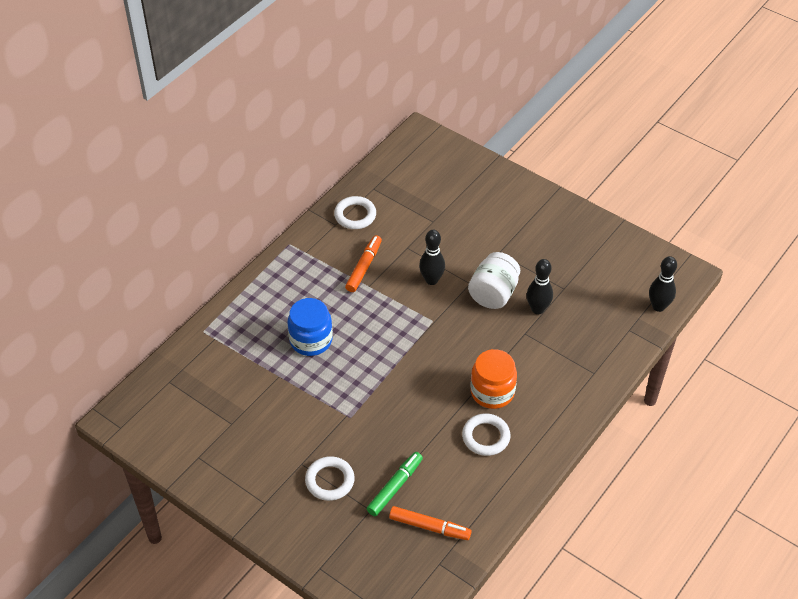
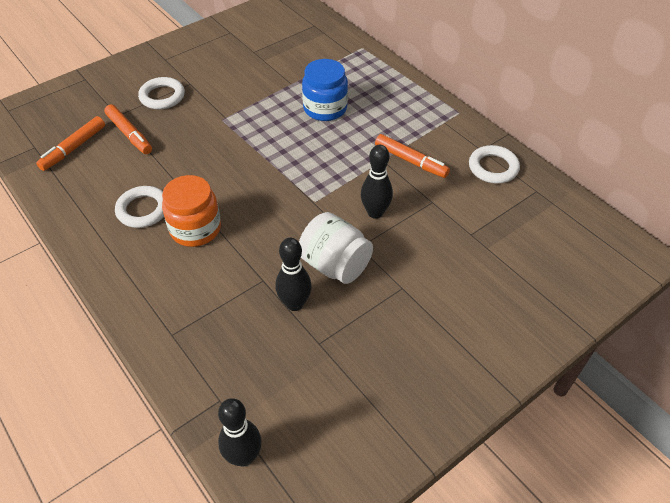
camera: 105 degrees right, 0 degrees up
(395, 487) = (129, 134): green marker -> orange marker

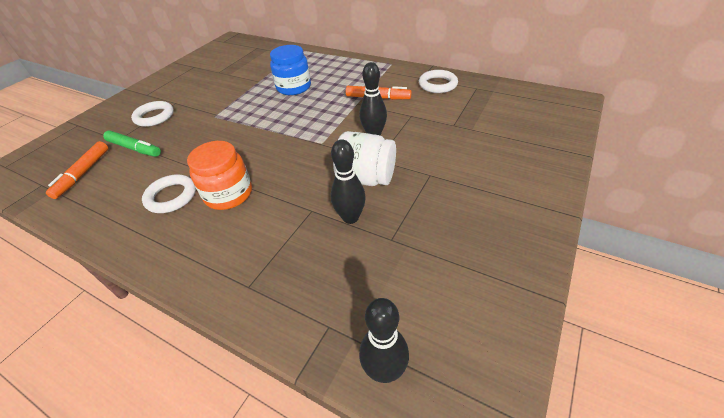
camera: 20 degrees left, 5 degrees down
(129, 134) = (134, 148): orange marker -> green marker

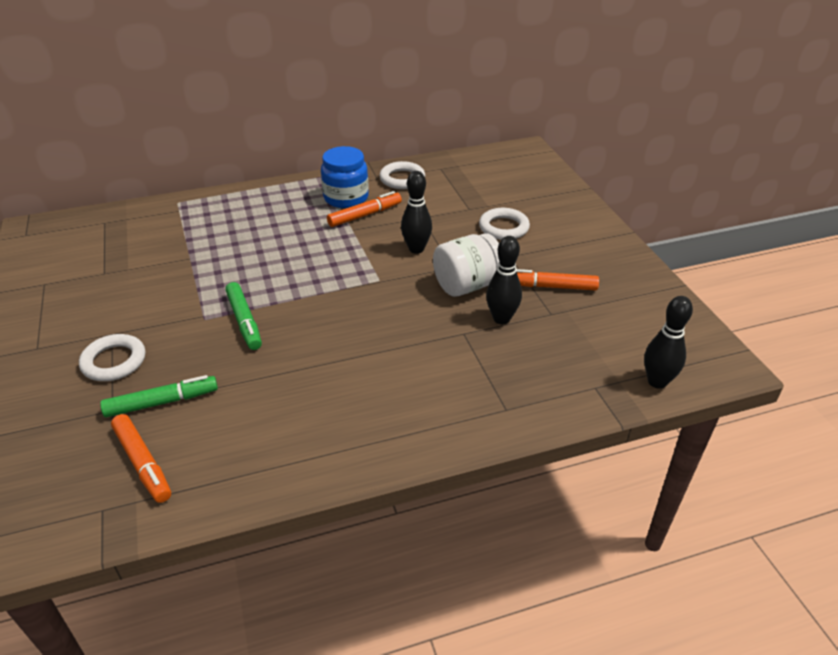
camera: 50 degrees left, 5 degrees down
(171, 197) = (310, 407): white ring -> white ring (503, 228)
(225, 128) = (244, 321): none -> green marker
(229, 194) = (367, 368): orange jar -> none
(294, 87) = (251, 245): blue jar -> blue jar (346, 198)
(424, 217) = (550, 286): none -> orange marker

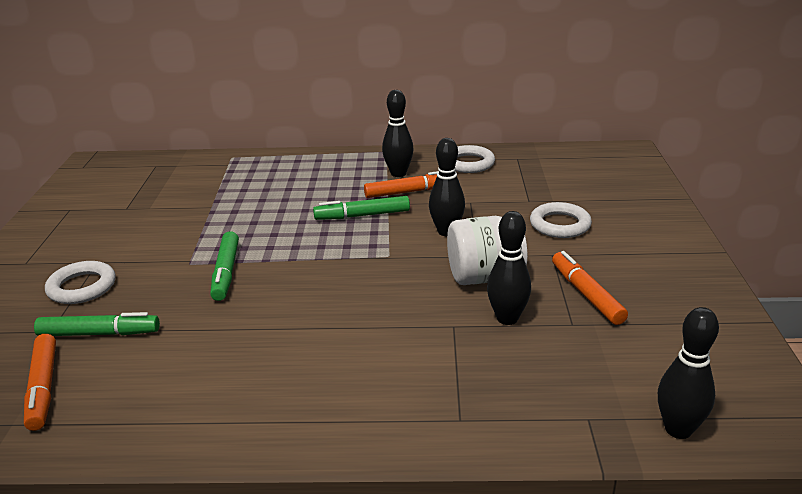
camera: 20 degrees right, 10 degrees down
(336, 245) = (362, 215): none -> green marker
(346, 198) = (398, 173): blue jar -> black bowling pin
(550, 286) = (586, 294): orange marker -> orange marker turned 45 degrees clockwise

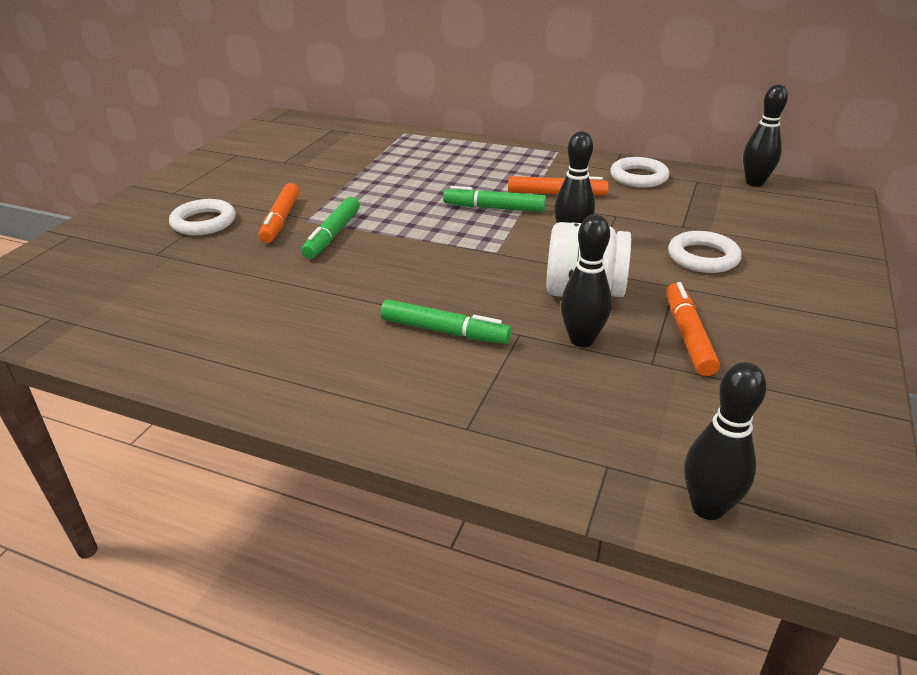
camera: 20 degrees right, 5 degrees up
(43, 388) = (119, 300): orange marker -> orange marker (281, 220)
(99, 333) = (192, 265): green marker -> green marker (444, 331)
(398, 173) = (557, 174): black bowling pin -> black bowling pin (754, 183)

